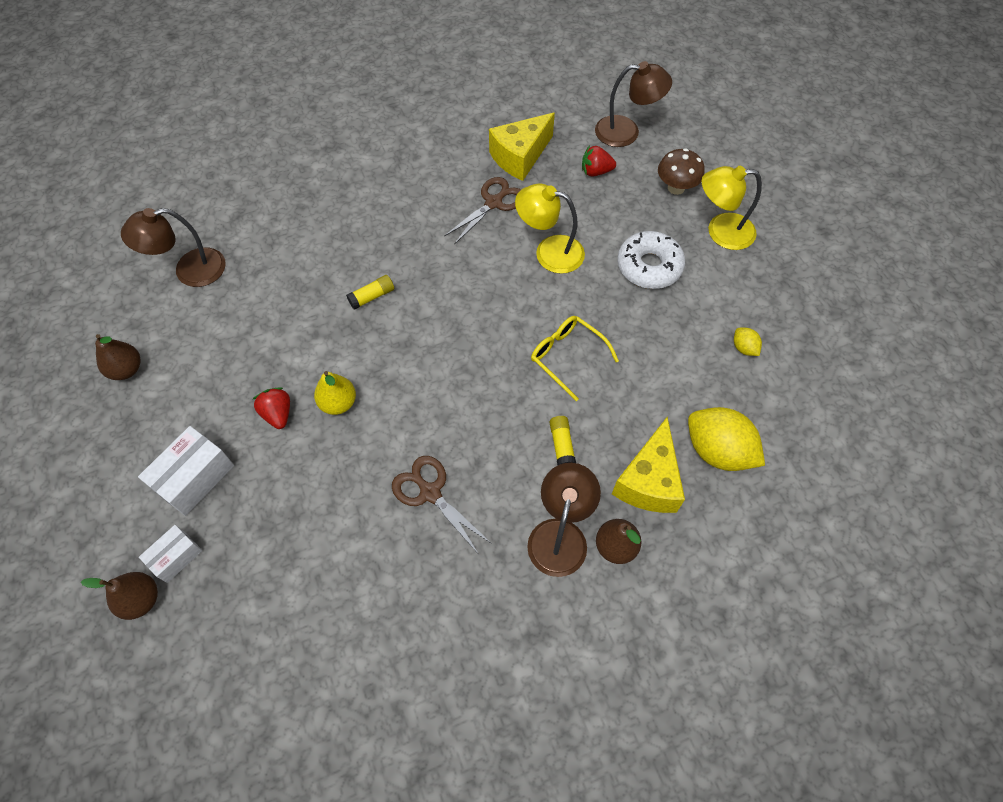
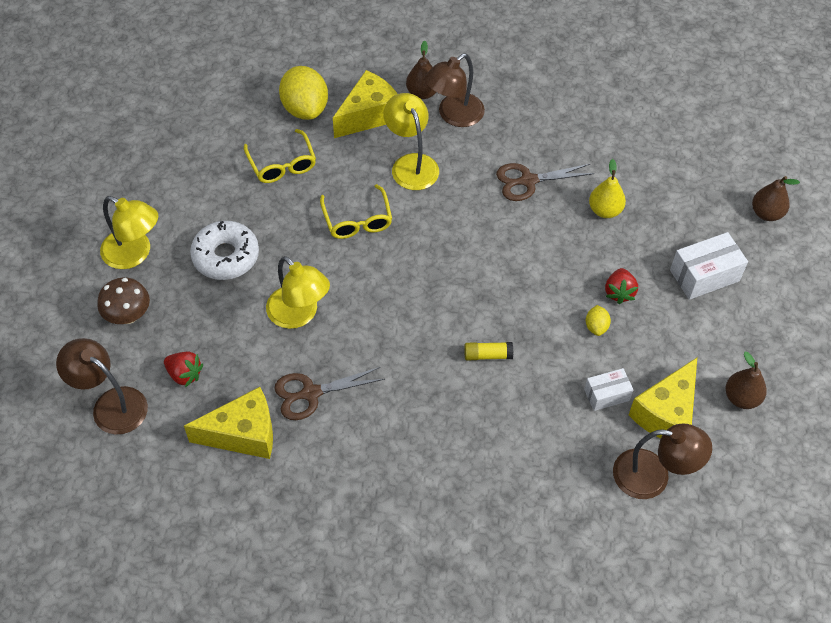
camera: 150 degrees left, 5 degrees down
(176, 557) = (734, 228): white box -> white box (606, 395)
(194, 324) = (666, 413): none -> yellow cheese
(338, 403) = (565, 276): yellow pear -> yellow pear (605, 210)
(430, 492) = (528, 181): brown scissors -> brown scissors turned 90 degrees clockwise
(562, 445) = (411, 164): yellow glue stick -> yellow lamp
(682, 375) = (282, 164): none -> yellow glasses
(744, 348) = (217, 159): yellow lemon -> yellow lemon (596, 327)

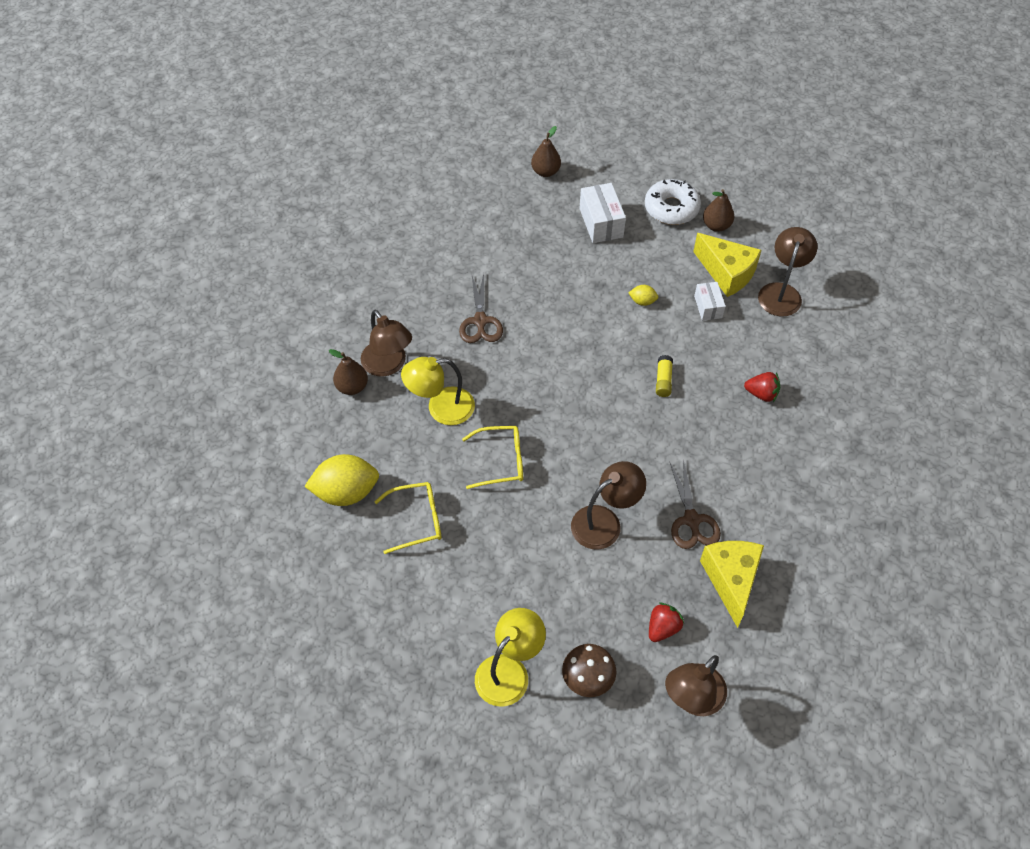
camera: 80 degrees left, 0 degrees up
(226, 256) = (526, 581): white donut -> white donut (671, 208)
(299, 315) = (604, 522): yellow lamp -> brown lamp
(369, 115) = (370, 436): yellow cheese -> none
(605, 210) = (524, 273): yellow pear -> none
(619, 292) = (610, 280): red strawberry -> red strawberry (761, 394)

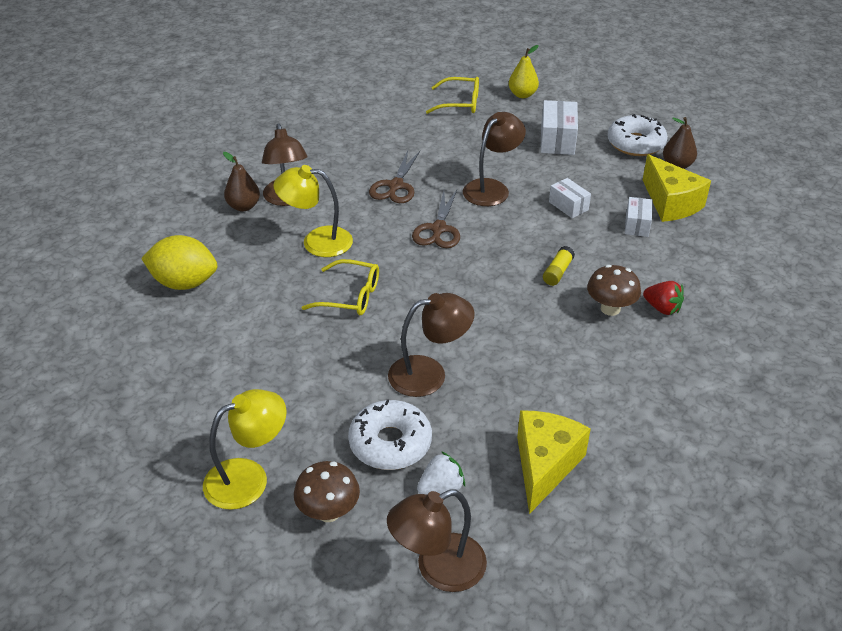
camera: 20 degrees right, 15 degrees down
(416, 520) = (236, 322): yellow glasses -> yellow glasses (459, 103)
(545, 172) = (522, 95): brown pear -> yellow pear
(605, 600) = (390, 443): none -> white donut
(642, 301) = (568, 206): yellow lemon -> white box
(662, 628) = (441, 488): red strawberry -> white strawberry
(692, 520) = (527, 398): brown scissors -> brown scissors (438, 229)
(721, 407) = (610, 309): none -> brown mushroom
(781, 292) = (725, 230): brown lamp -> brown lamp (492, 188)

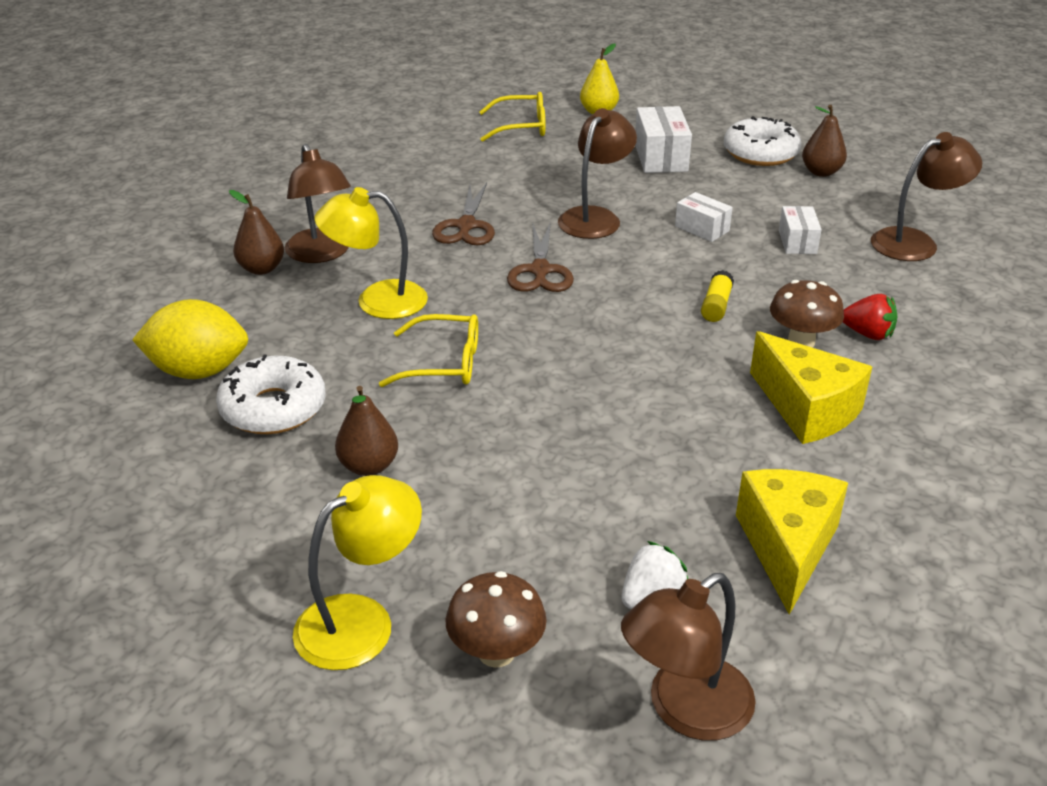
camera: 10 degrees left, 5 degrees down
(280, 368) = (368, 466): none -> brown pear
(390, 443) = (559, 545): white donut -> white donut (273, 408)
(429, 374) = (585, 448): brown lamp -> brown lamp (915, 242)
(670, 203) = (830, 214): yellow cheese -> yellow cheese (807, 409)

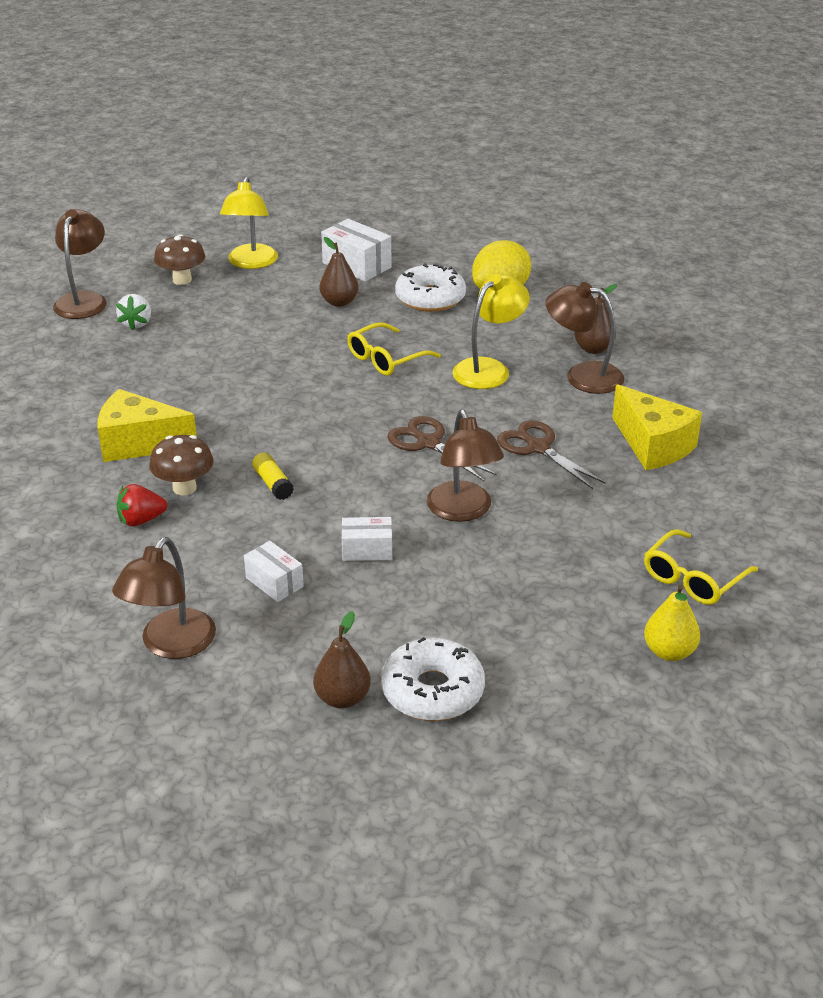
camera: 135 degrees right, 0 degrees up
(661, 157) = (514, 619): white box -> white box (356, 265)
(787, 547) = (88, 370): yellow cheese -> yellow cheese (653, 445)

